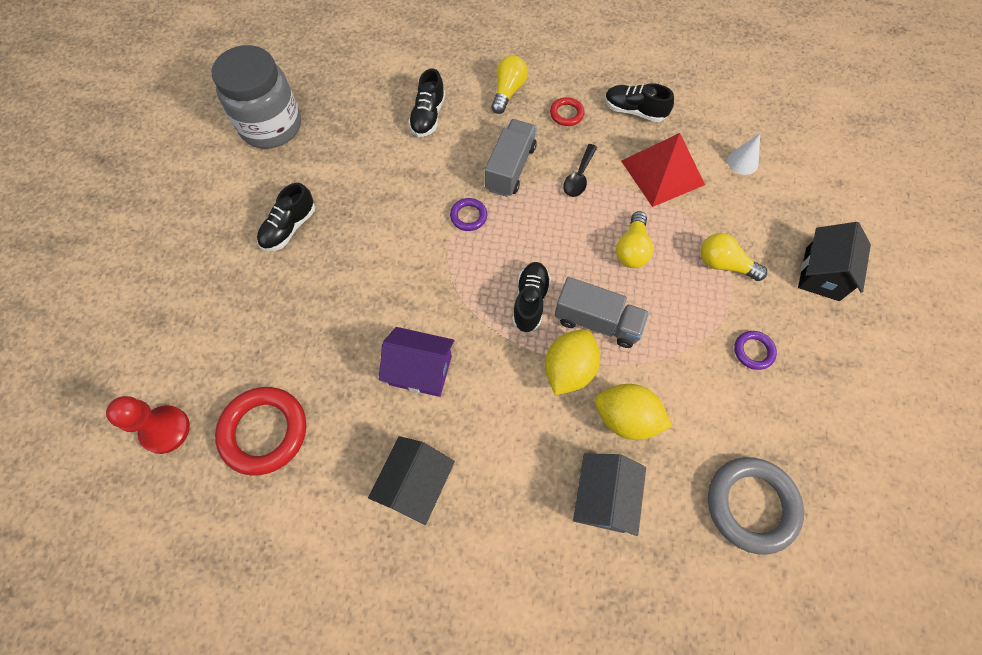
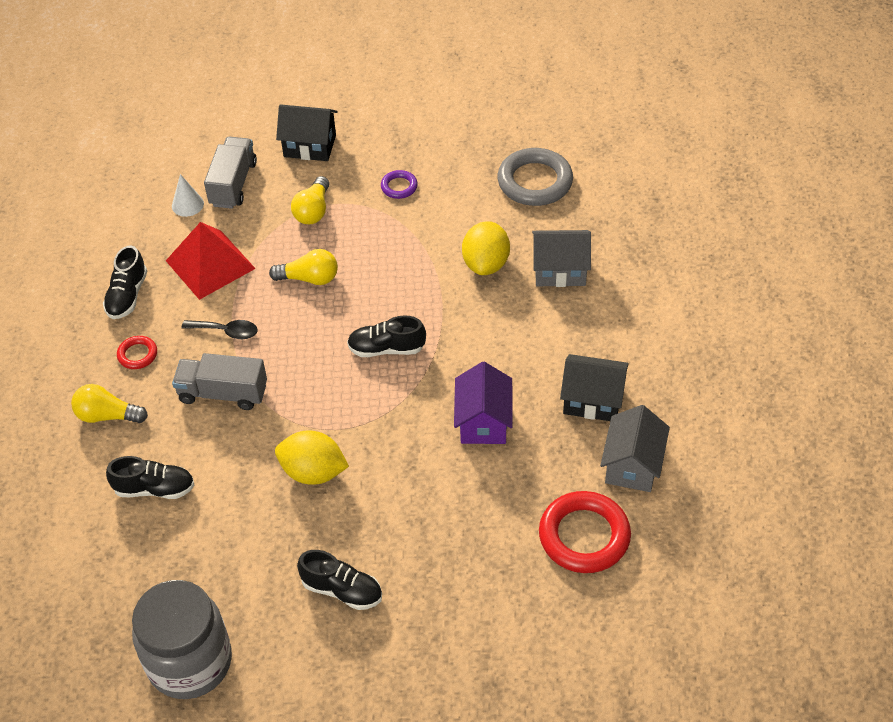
camera: 100 degrees left, 15 degrees down
(165, 430) = (610, 627): red pawn -> none
(325, 503) = (632, 465): none -> grey house
(468, 216) = (294, 419): purple ring -> none
(569, 369) = (451, 309): yellow lemon -> yellow lemon (313, 472)
(597, 322) = (396, 295): grey truck -> grey truck (233, 184)

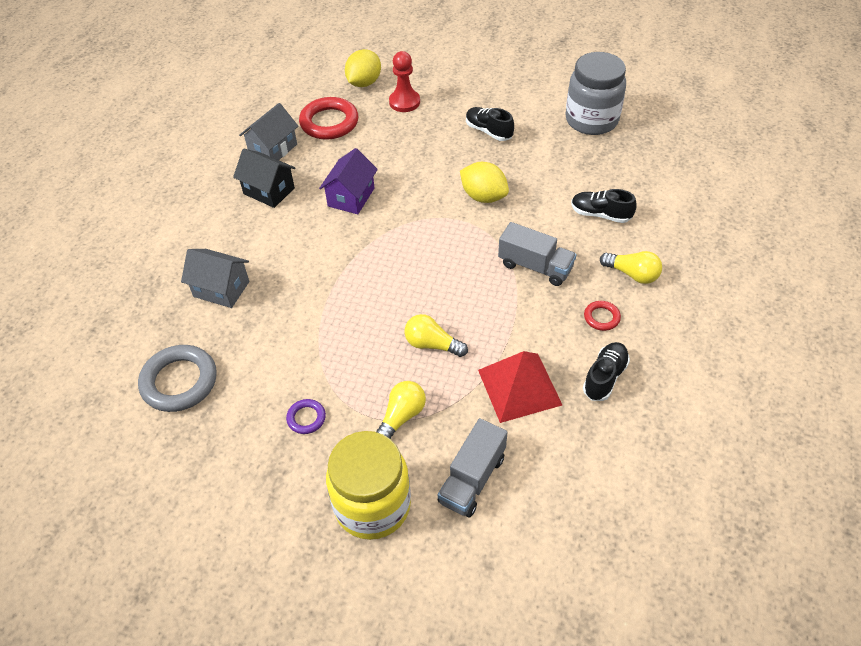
camera: 160 degrees left, 0 degrees up
(187, 204) = (527, 467): white cone -> none
(226, 331) = (520, 316): black spoon -> none
(310, 146) = (372, 505): black house -> yellow jar
(386, 349) = (394, 265): black shoe -> none
(486, 264) = (276, 313): yellow lemon -> yellow lemon (364, 83)
(493, 612) = (404, 102): none -> red pawn

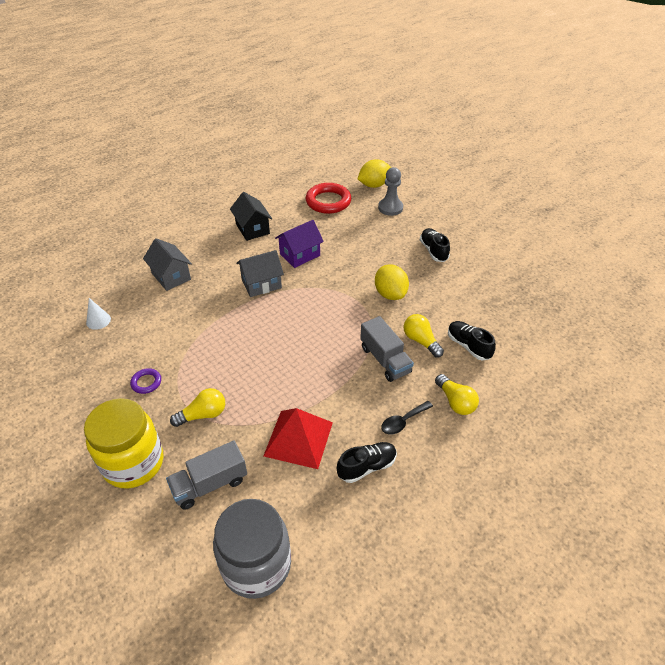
camera: 30 degrees right, 5 degrees down
(179, 381) = (98, 320): grey ring -> white cone
(273, 149) = (278, 204): grey house -> grey house (261, 284)
(404, 102) = (390, 208): red pawn -> grey pawn
(432, 344) = (265, 377): yellow light bulb -> yellow light bulb (421, 341)
(591, 120) = (521, 275): grey jar -> grey jar (256, 565)
(601, 317) = (403, 421): red ring -> black spoon

